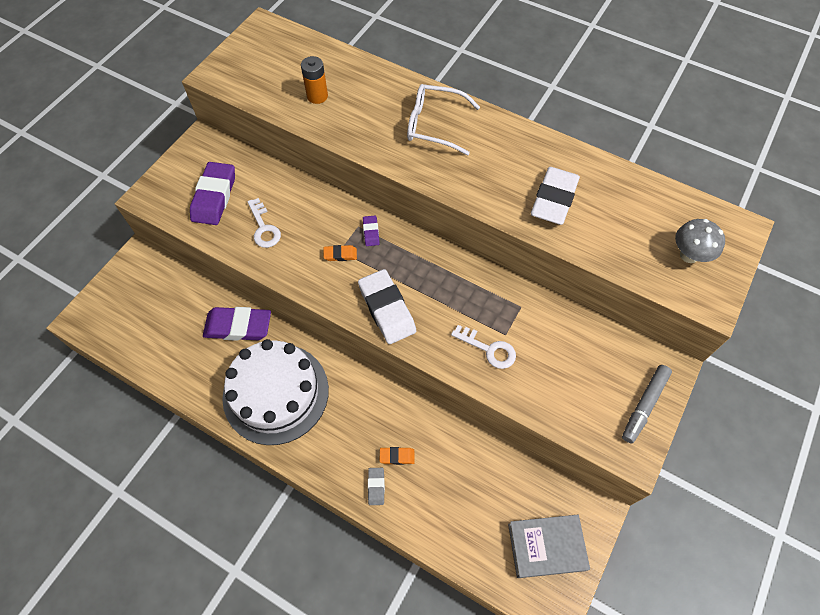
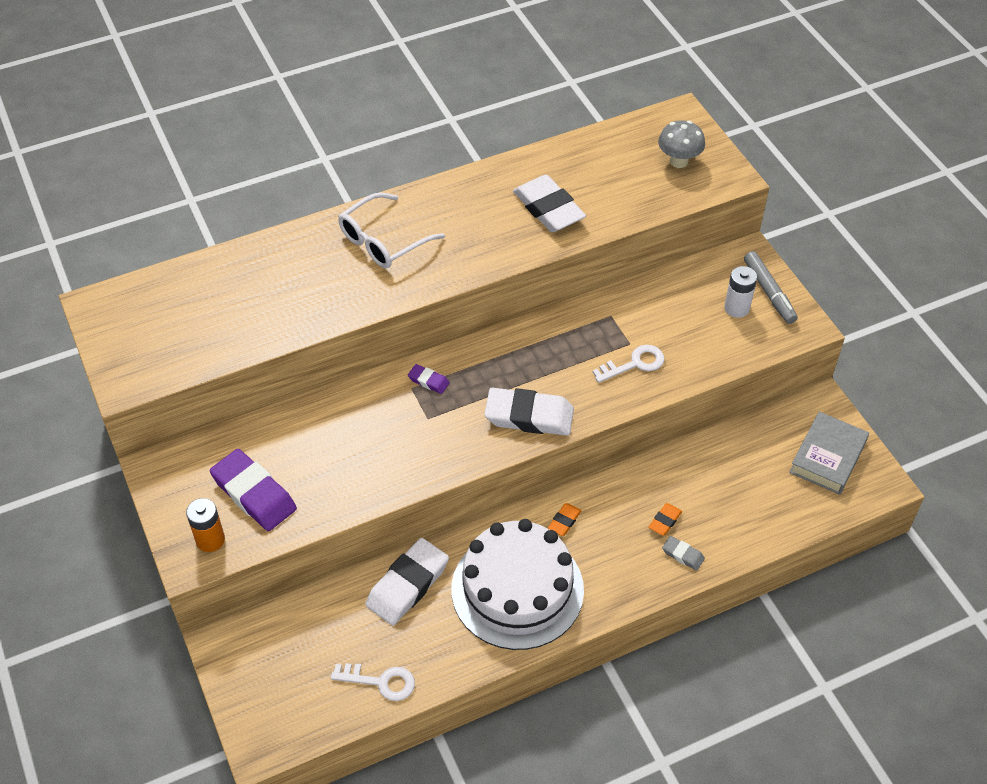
camera: 55 degrees left, 10 degrees down
(238, 326) = (407, 585): purple eraser -> white eraser
(264, 227) = (339, 468): white key -> white key (380, 681)
(317, 96) = (252, 310): orange battery -> orange battery (210, 540)
(340, 255) = (433, 420): orange eraser -> orange eraser (564, 521)
(605, 390) = (736, 308): none -> white battery

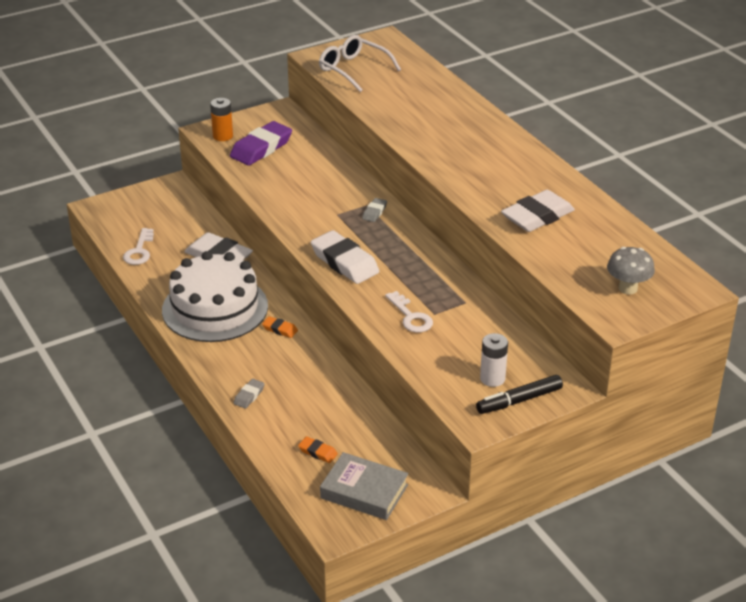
camera: 85 degrees right, 15 degrees down
(383, 241) = (476, 140): white glasses -> white glasses (353, 69)
(428, 381) = (374, 212): purple eraser -> grey eraser
(529, 416) = (344, 262): white eraser -> white eraser turned 45 degrees counterclockwise
(665, 521) = (283, 385): orange eraser -> orange eraser (317, 452)
(769, 292) = (519, 400): grey marker -> black marker

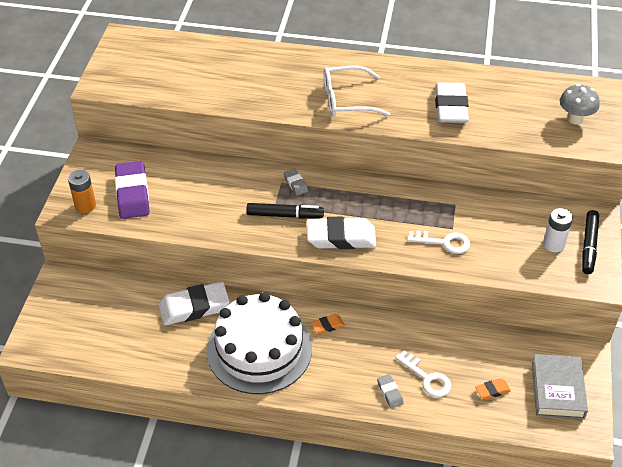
camera: 50 degrees left, 10 degrees up
(139, 251) = (127, 353): white key -> white key (427, 378)
(332, 224) = (285, 215): none -> black marker
(353, 69) = (146, 78): white glasses -> white glasses (347, 100)
(364, 491) = (557, 390): grey book -> grey book turned 60 degrees counterclockwise

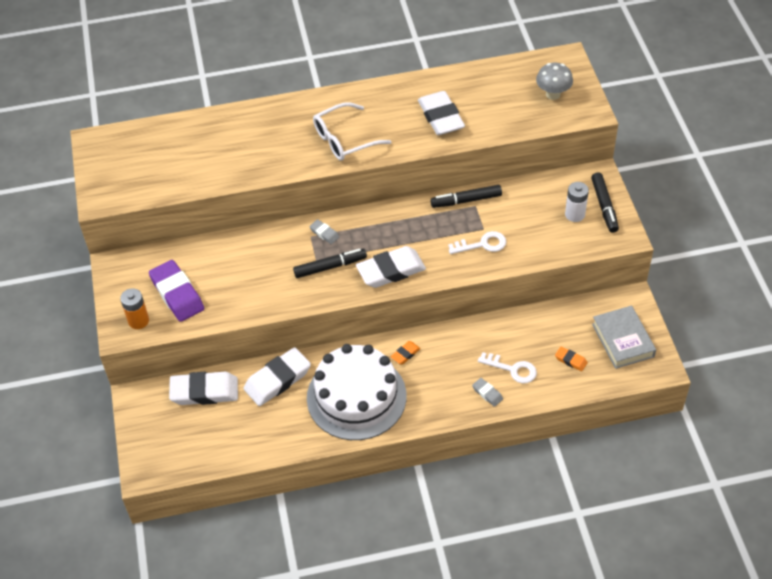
camera: 20 degrees left, 5 degrees up
(122, 294) = (204, 392): none -> white eraser
(448, 197) = (466, 200): none -> black marker
(492, 390) = (570, 360): orange eraser -> orange eraser turned 75 degrees clockwise

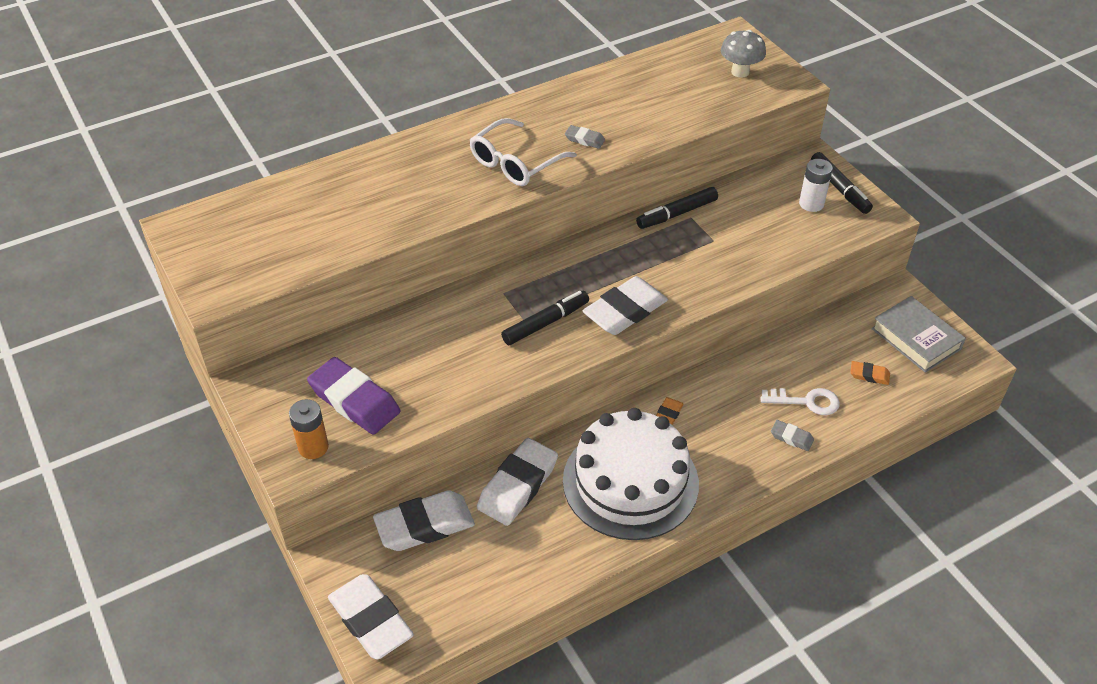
camera: 20 degrees left, 5 degrees down
(324, 233) = (520, 286): grey eraser -> grey eraser (584, 139)
(441, 117) = (622, 118): white eraser -> white eraser (371, 620)
(482, 244) = (721, 258): white key -> none

